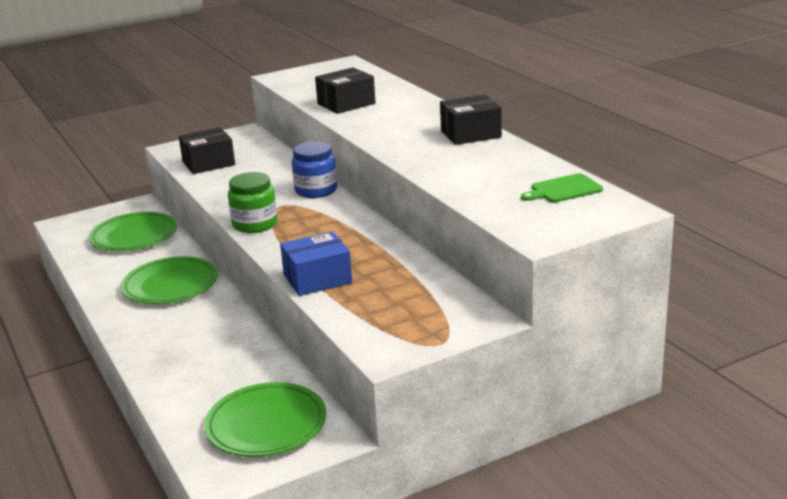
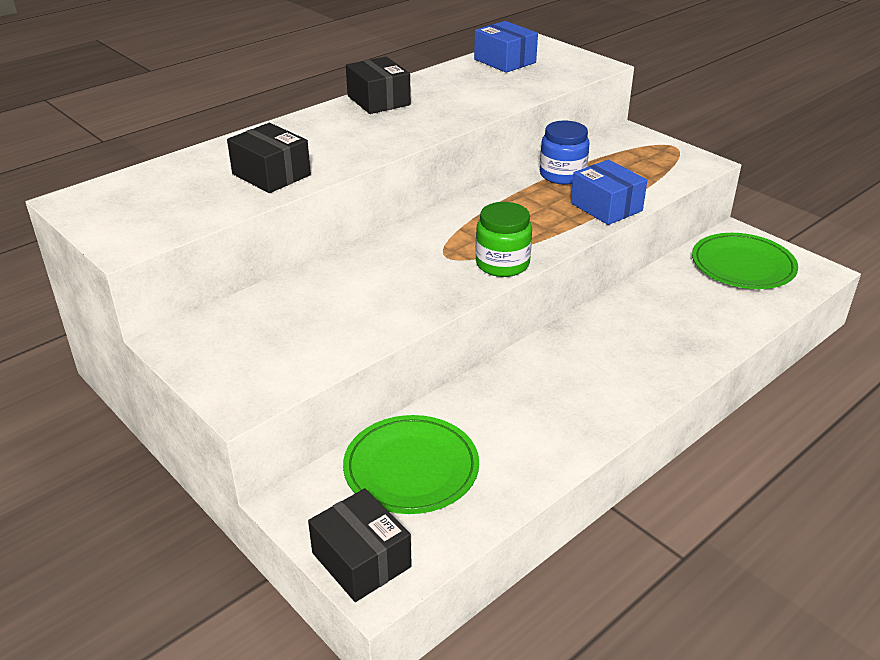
camera: 105 degrees left, 10 degrees up
(170, 285) = (541, 386): green plate -> none
(208, 163) = (310, 345): black box -> black box (361, 560)
(316, 190) = (400, 241): blue jar -> blue jar (562, 175)
(564, 189) = (505, 61): green cutting board -> blue box

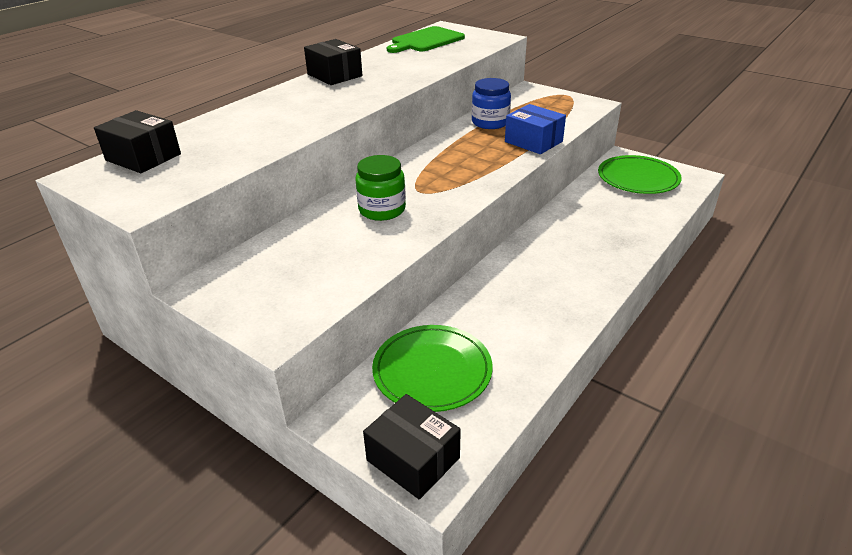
camera: 10 degrees left, 0 degrees up
(271, 174) = (261, 136): black box -> black box (143, 157)
(502, 264) = (468, 192): green jar -> green jar (382, 210)
(505, 61) = (426, 40): blue box -> green cutting board

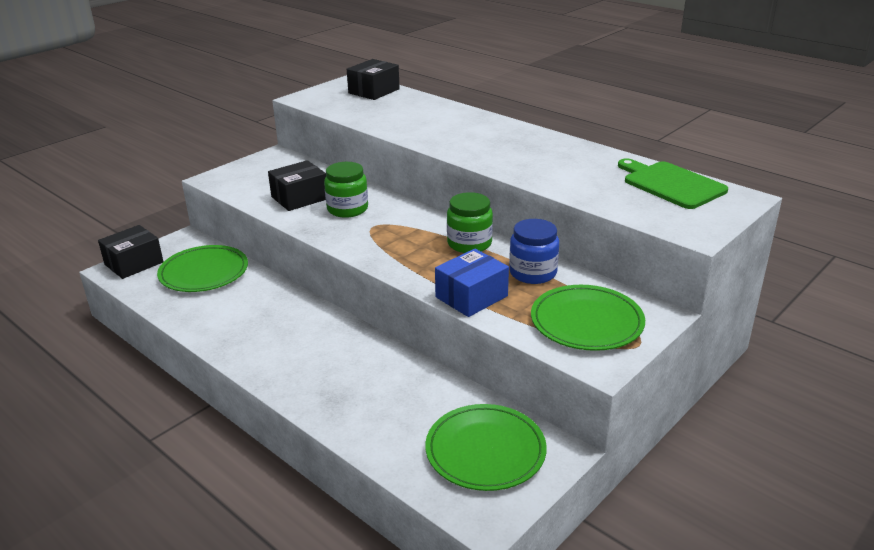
camera: 95 degrees right, 5 degrees down
(334, 75) = (538, 139): black box -> black box (299, 198)
(448, 146) = (469, 243): none -> green jar
(549, 107) = (586, 322): none -> green plate

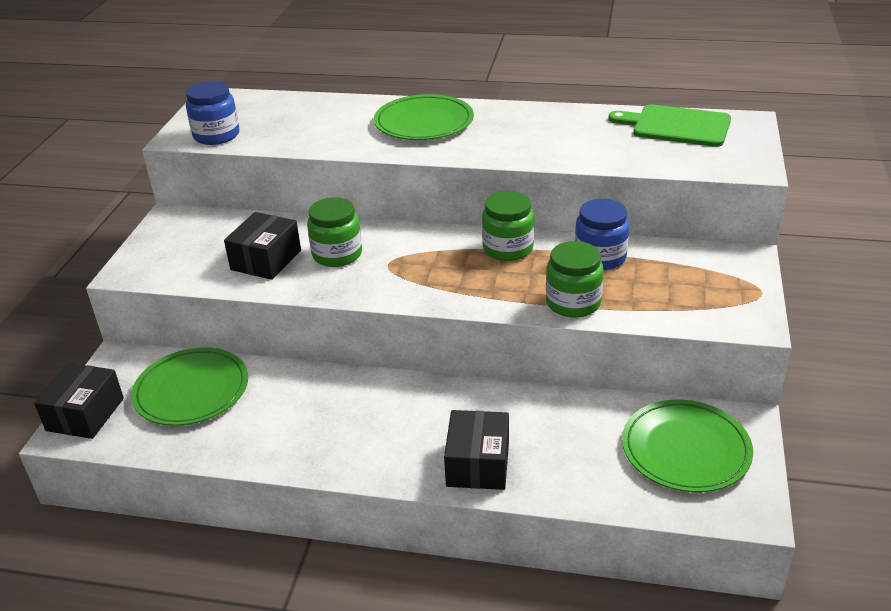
camera: 30 degrees left, 5 degrees up
(325, 103) = (216, 135): none -> blue jar
(374, 91) = (256, 105): black box -> black box (478, 464)
(471, 296) = (573, 303): blue box -> green jar
(586, 322) = (698, 288): green plate -> green plate (424, 122)

